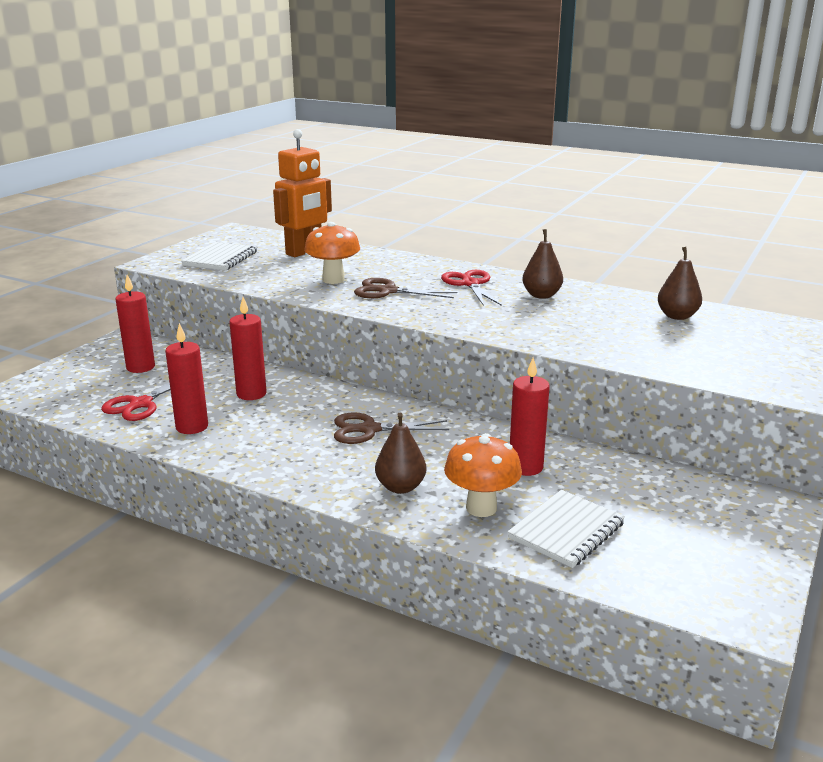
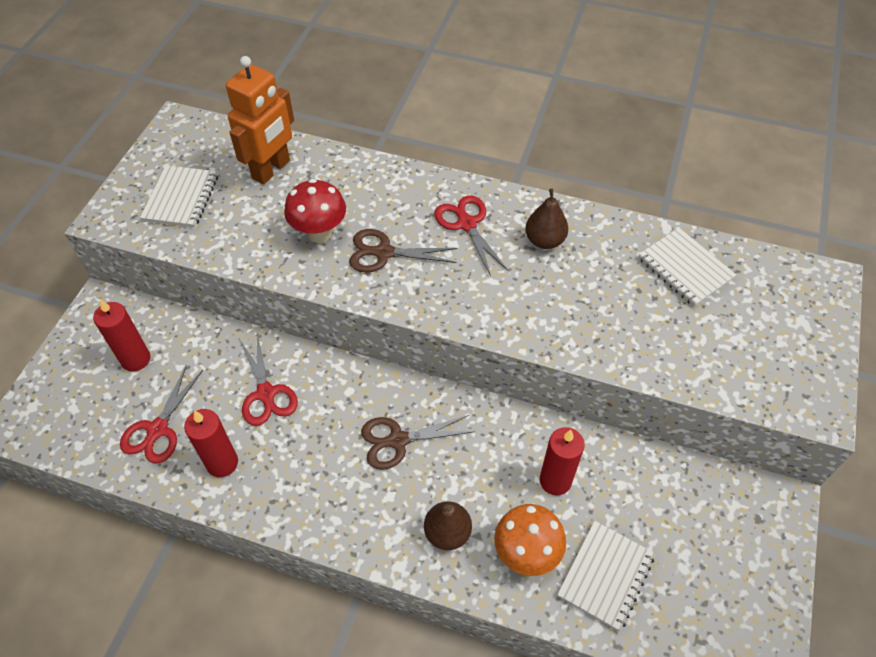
camera: 10 degrees left, 30 degrees up
(251, 394) = (266, 393): red candle -> red scissors
(333, 280) = (319, 233): orange mushroom -> red mushroom
(677, 316) = (684, 268): brown pear -> white notebook

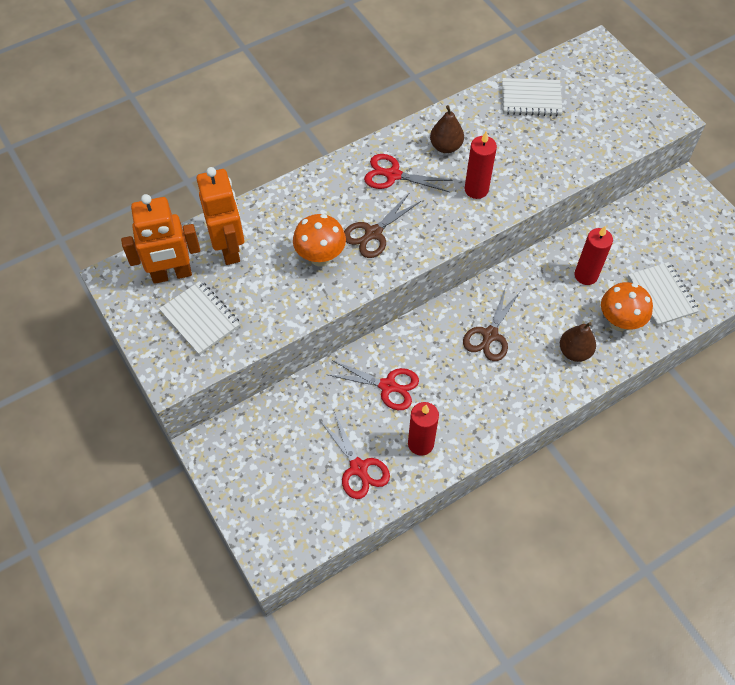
camera: 50 degrees left, 5 degrees up
(136, 359) = (283, 449): red candle -> red candle (476, 189)
(211, 153) = (172, 274): none -> orange robot
(319, 233) = (320, 257): red mushroom -> orange mushroom

